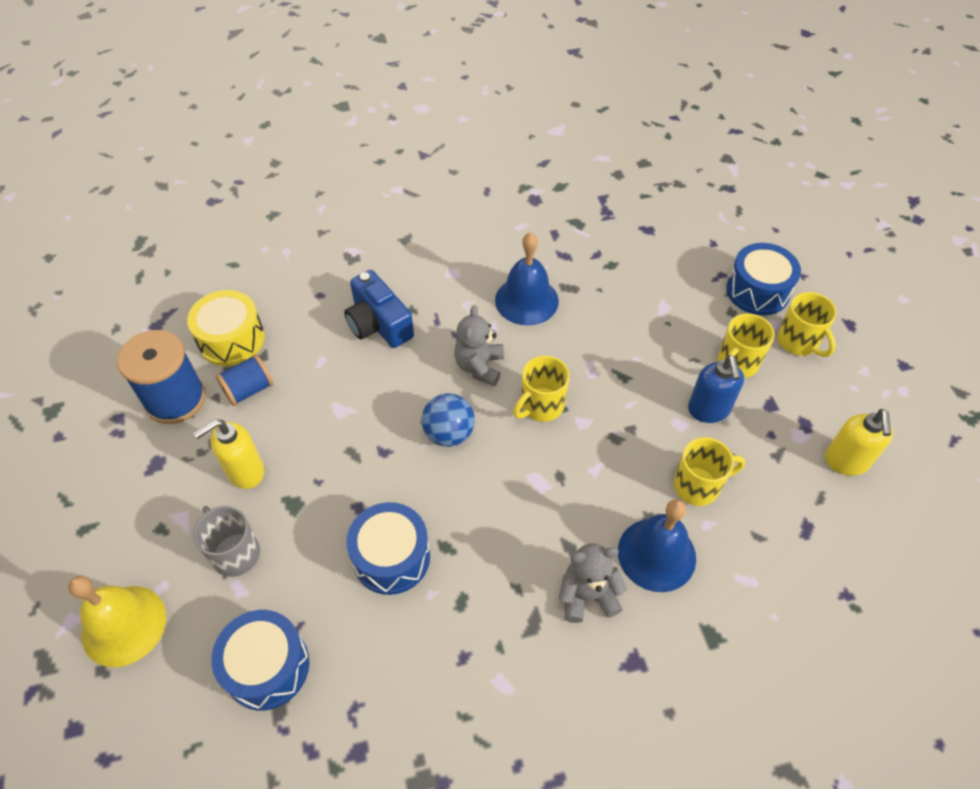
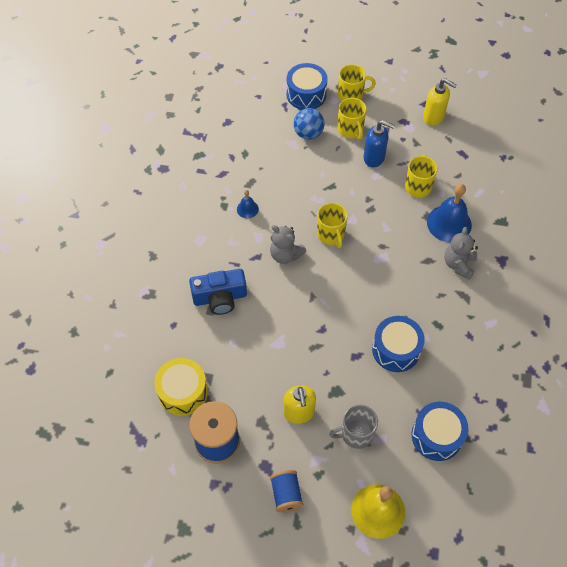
camera: 65 degrees left, 5 degrees up
(248, 390) = (233, 393): blue spool -> blue spool (286, 494)
(449, 433) = (326, 289): blue ball -> blue ball (308, 133)
(526, 300) = (247, 209): blue bell -> blue bell, size x0.50

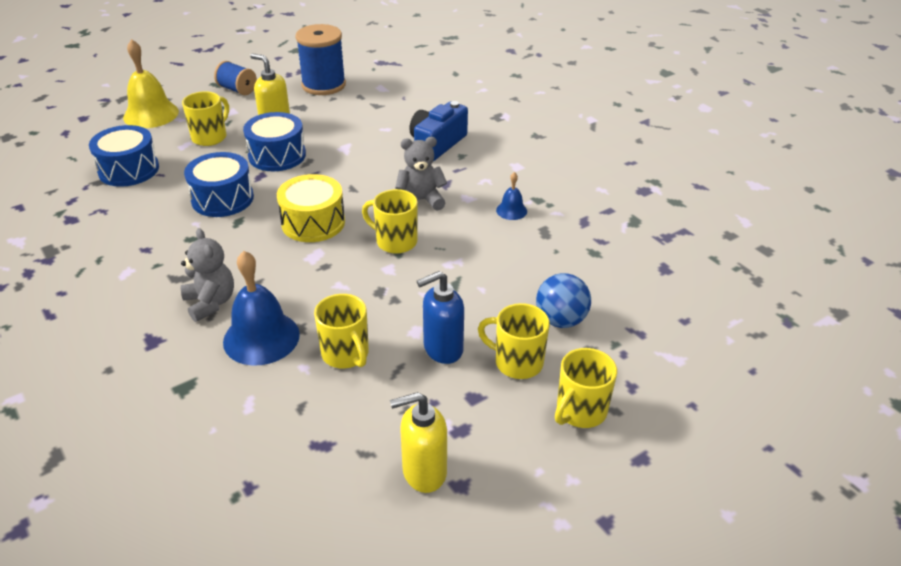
camera: 135 degrees right, 20 degrees down
(183, 392) = (385, 90): yellow drum -> yellow drum (313, 222)
(306, 94) = (636, 366): blue drum -> blue drum (277, 155)
(356, 434) = (210, 137): grey mug -> yellow mug

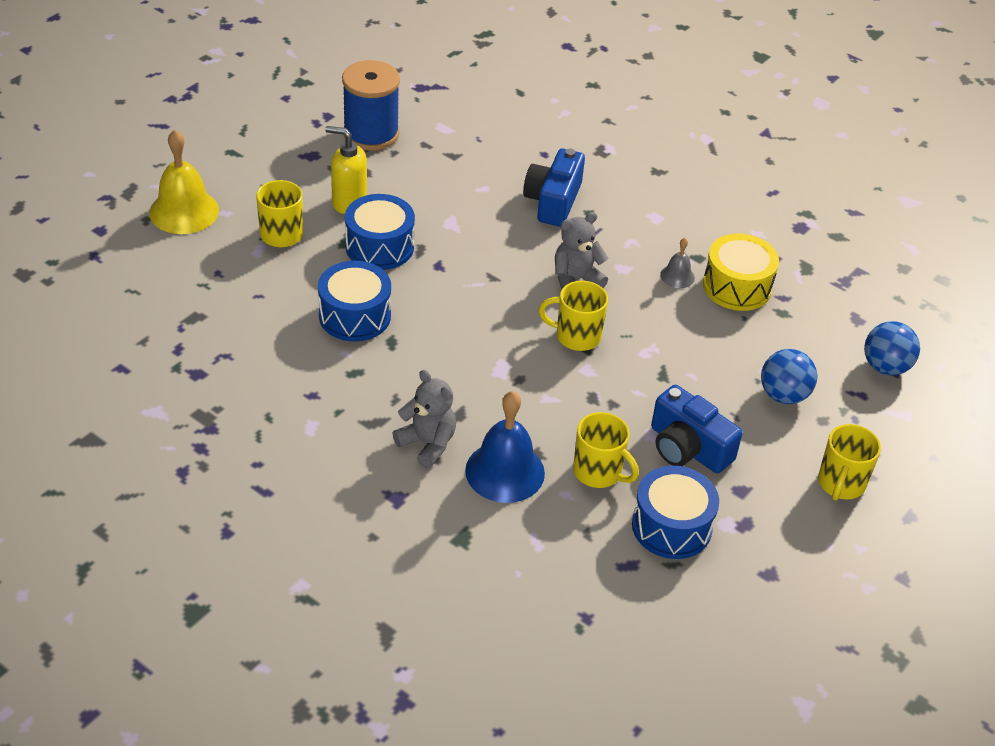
camera: 20 degrees left, 5 degrees up
(129, 170) = (216, 296): blue drum -> blue drum (671, 526)
(237, 89) = (267, 157): blue spool -> none
(313, 222) = (475, 328): yellow drum -> yellow drum (737, 286)
(423, 472) = (732, 569): yellow soap dispenser -> none
(442, 349) = (688, 448): blue soap dispenser -> blue camera
(511, 210) = (677, 276): blue bell -> grey bell
(517, 362) = (763, 447): yellow mug -> none
(675, 313) = (885, 367): none -> blue ball

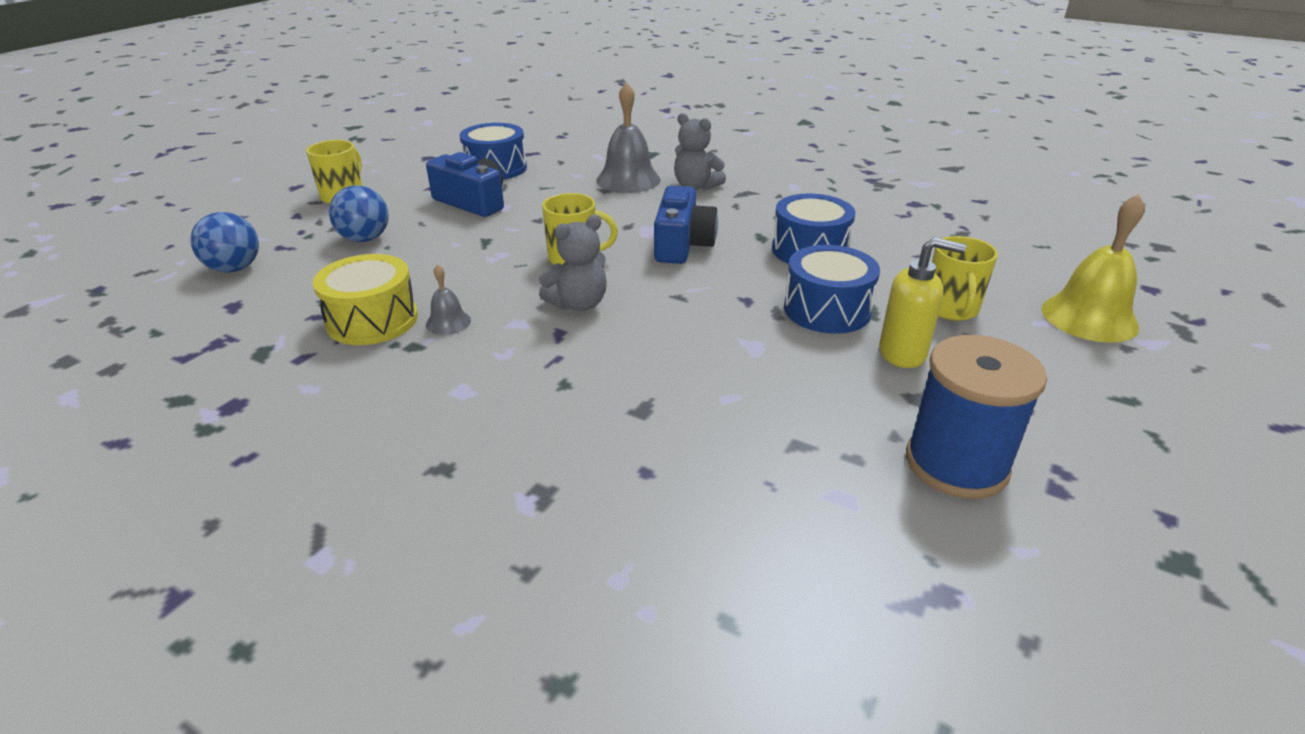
camera: 175 degrees right, 10 degrees down
(505, 471) = (628, 180): blue bell -> grey bell
(553, 201) = (619, 393): blue camera -> blue camera (682, 245)
(598, 472) = (551, 185): yellow mug -> none

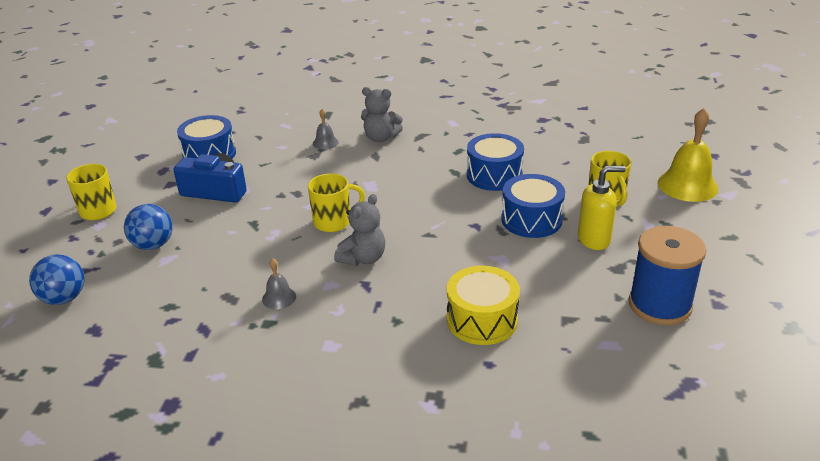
camera: 20 degrees left, 0 degrees up
(372, 320) = (219, 311): yellow drum -> yellow drum (482, 320)
(628, 180) = (325, 143): grey bell -> grey bell, size x0.50
(682, 245) = (404, 191): blue camera -> none

